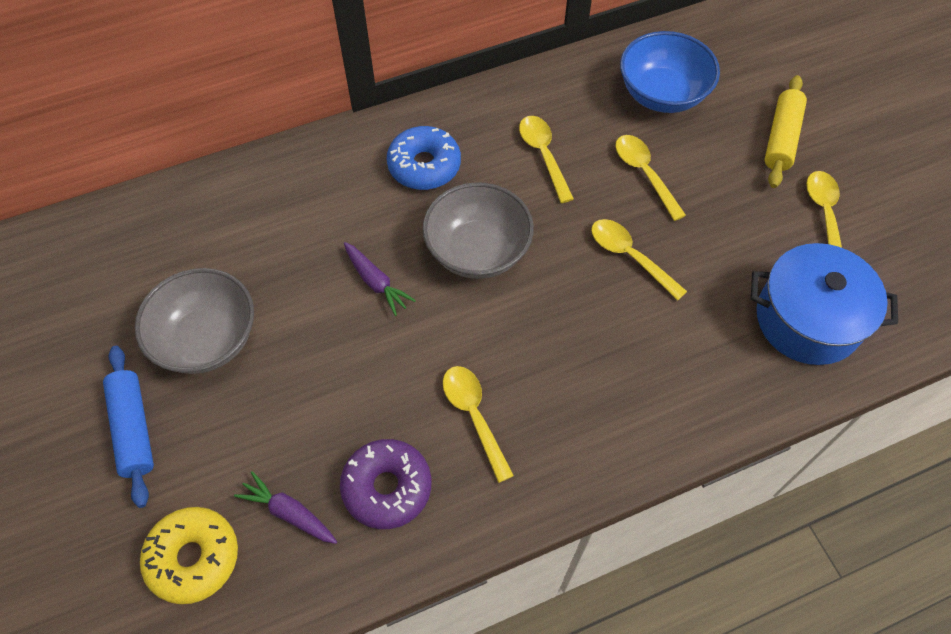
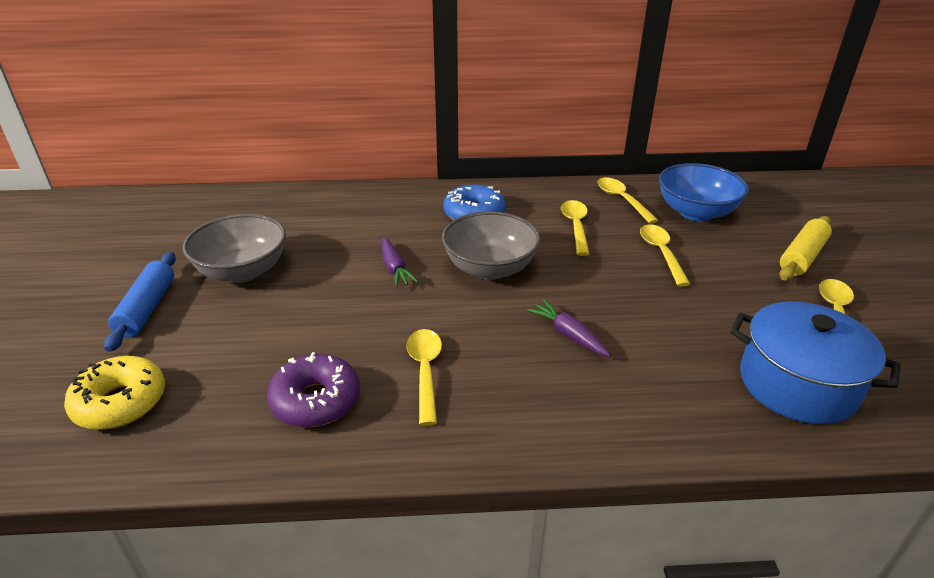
camera: 20 degrees right, 25 degrees down
(289, 513) = (220, 394): purple carrot -> purple carrot (568, 335)
(629, 256) = (625, 300): yellow spoon -> yellow spoon (621, 200)

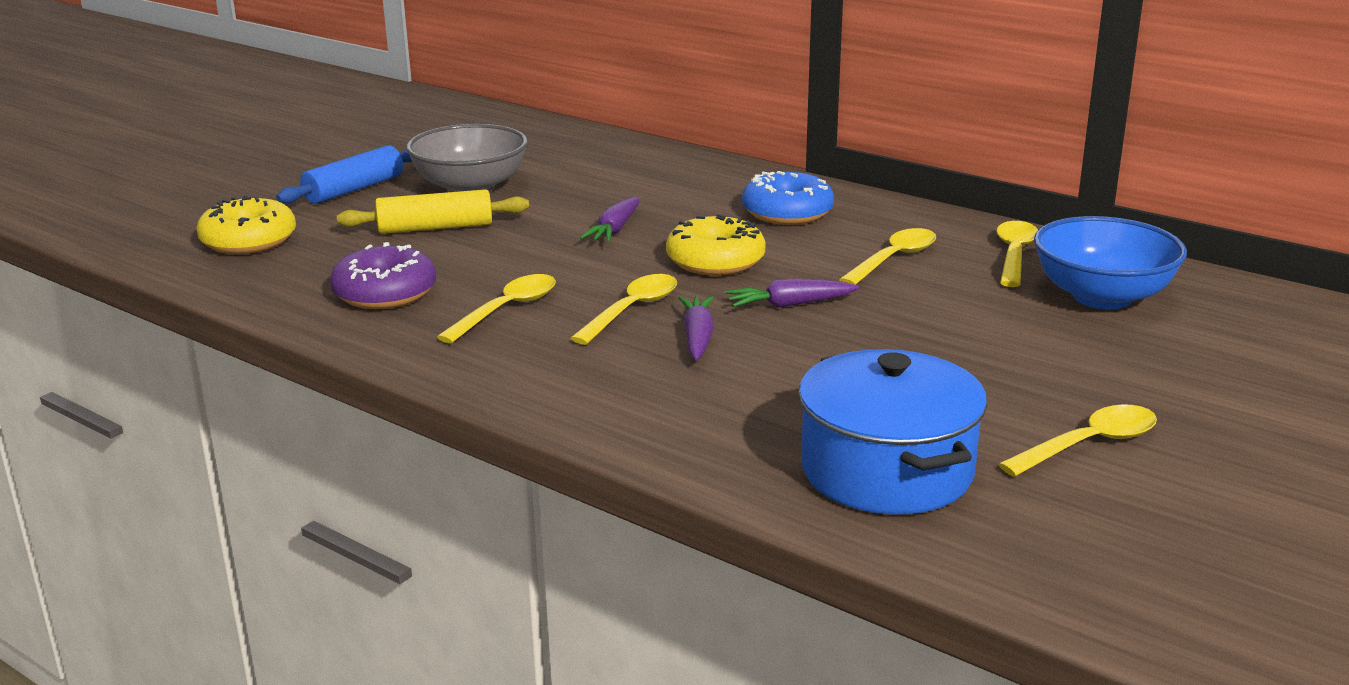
camera: 40 degrees right, 10 degrees down
(490, 268) = (715, 261): grey bowl -> yellow donut
(576, 284) = (789, 305): none -> purple carrot
(661, 253) = (959, 315): yellow spoon -> yellow spoon (632, 310)
(802, 257) = (1171, 385): yellow rolling pin -> yellow rolling pin (435, 228)

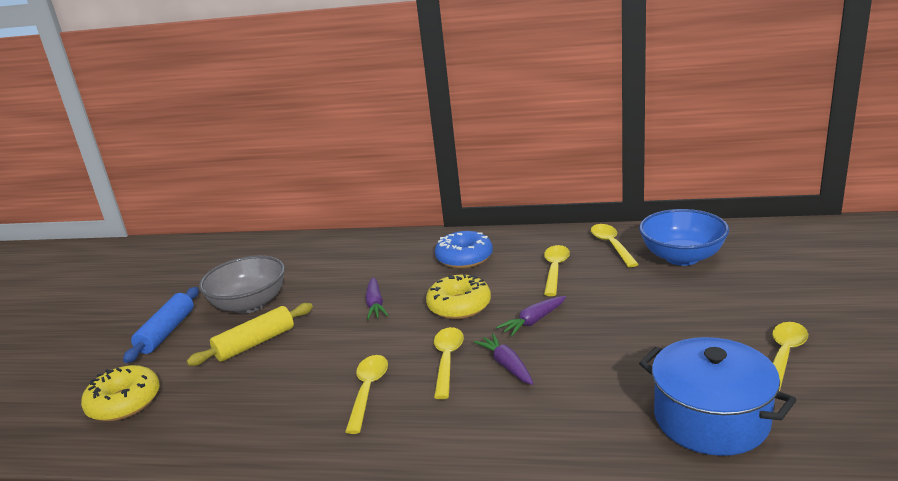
camera: 25 degrees left, 0 degrees up
(385, 293) = (270, 409): purple donut -> none

